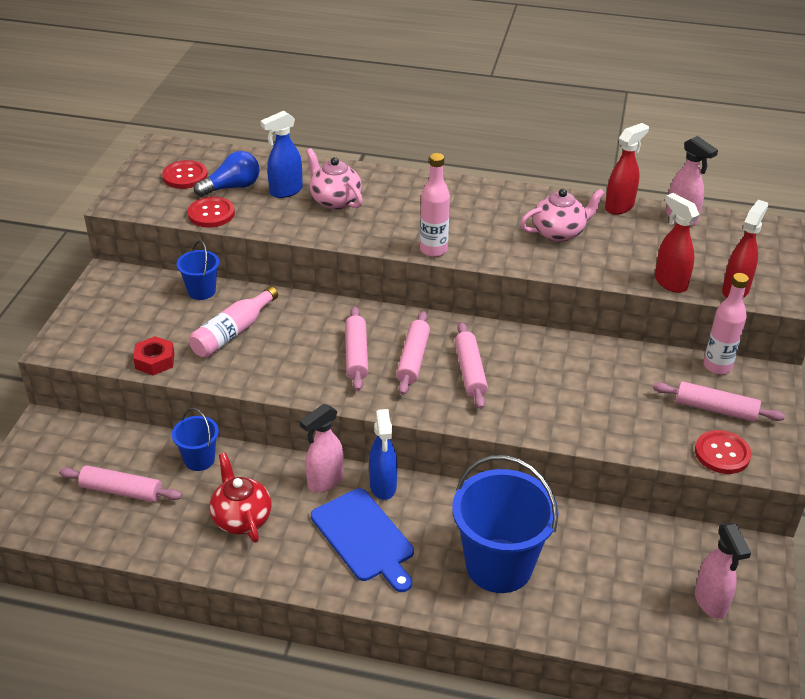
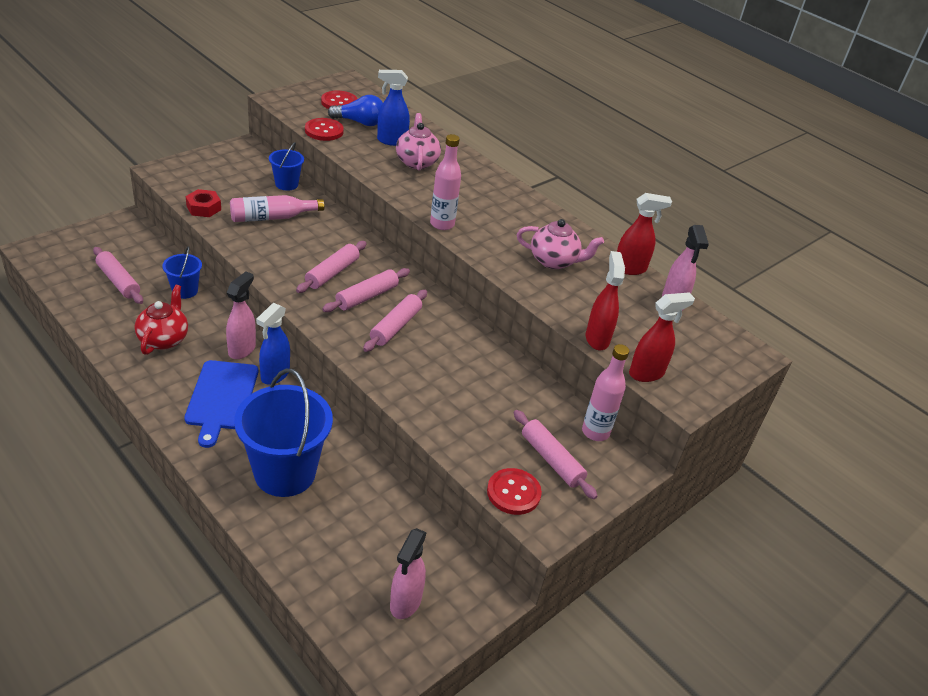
camera: 30 degrees right, 0 degrees up
(325, 481) = (242, 349): pink spray bottle -> pink spray bottle turned 120 degrees clockwise

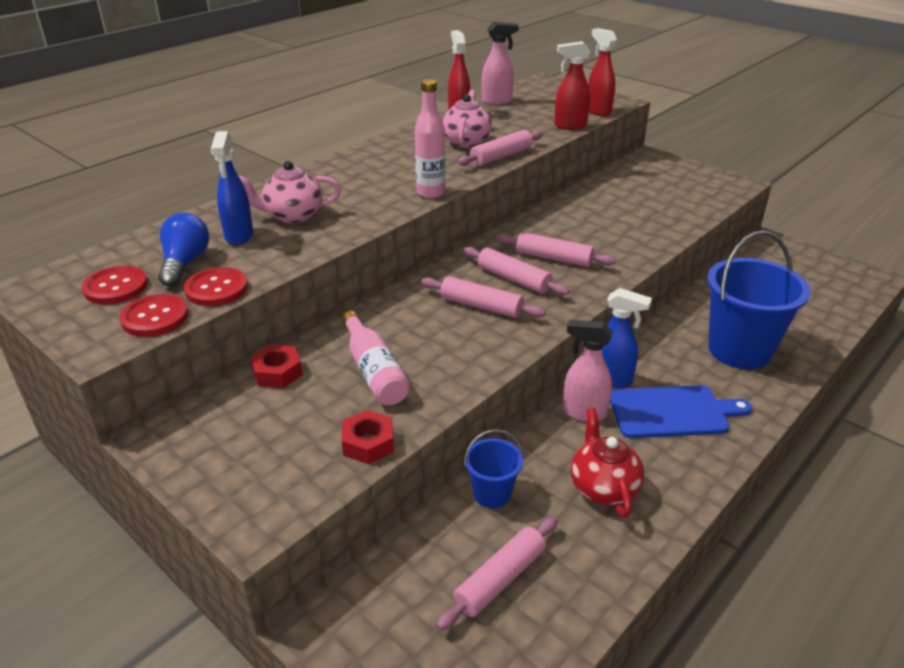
camera: 90 degrees left, 5 degrees down
(164, 339) = (603, 487): red teapot -> red teapot turned 75 degrees clockwise
(286, 184) = (277, 372): blue bucket -> red nut
(405, 602) = (811, 275): pink spray bottle -> none
(513, 493) = (717, 195): red button -> red button (155, 317)
(551, 460) = (670, 182): pink rolling pin -> pink rolling pin (501, 157)
(595, 432) = (625, 167): pink bottle -> none

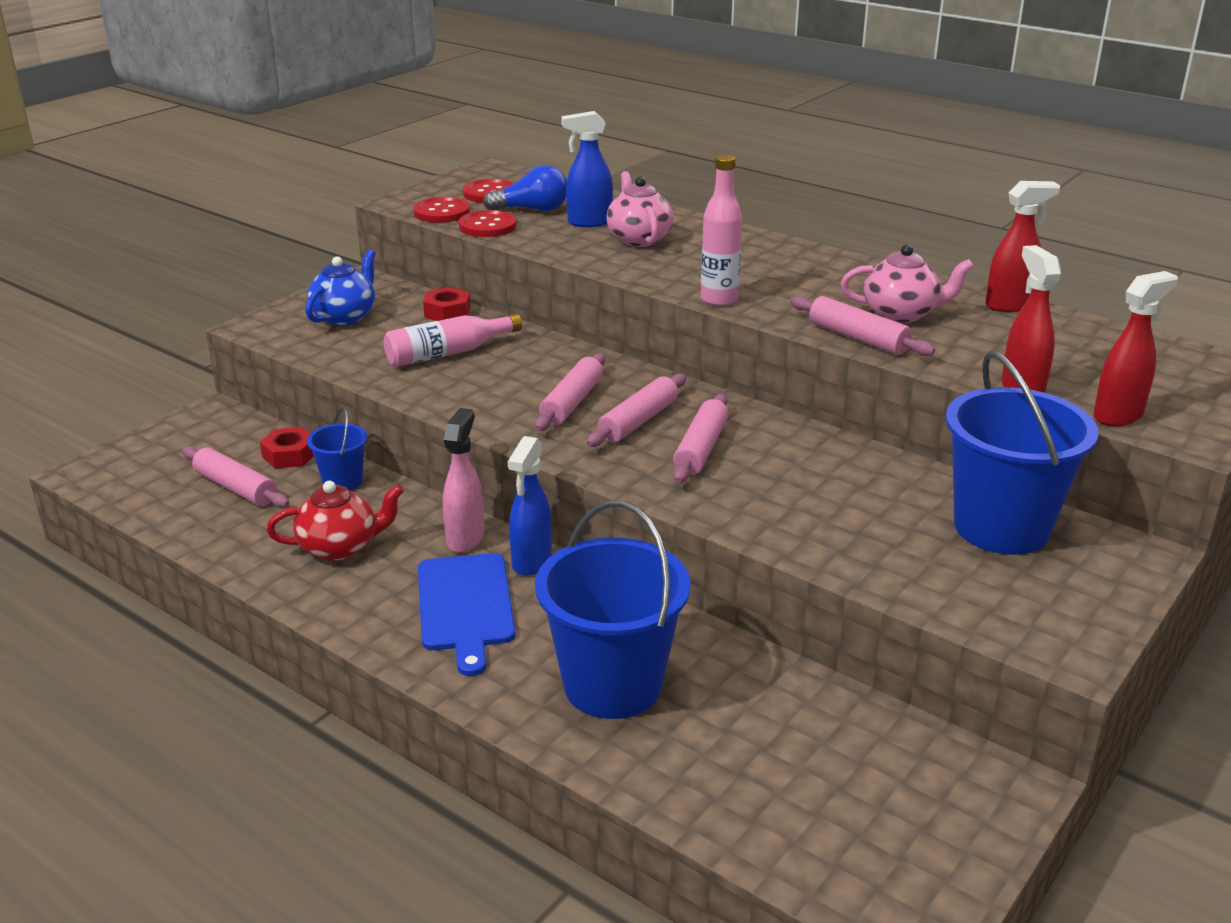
camera: 85 degrees right, 5 degrees down
(258, 447) = (345, 317): none -> blue teapot
(368, 443) = (341, 359): red nut -> red nut (290, 455)
(497, 101) = (1094, 331): pink spray bottle -> none
(633, 182) = (1001, 527): none -> blue bucket

